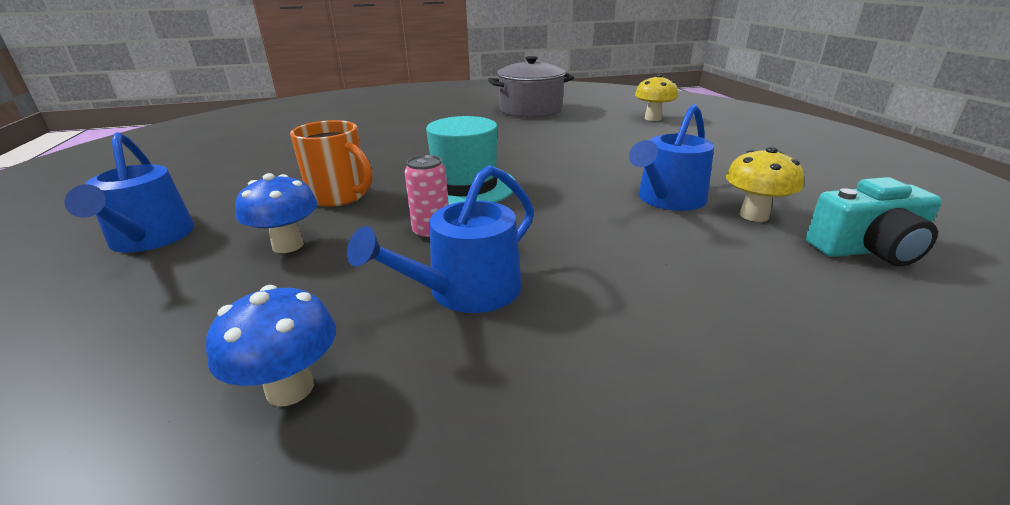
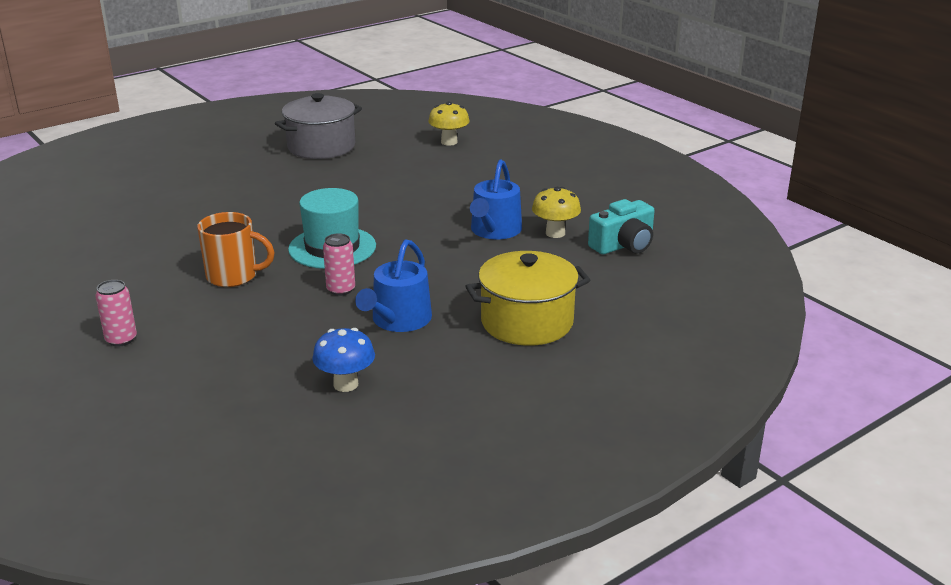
camera: 25 degrees left, 0 degrees up
(149, 239) = (121, 339): blue watering can -> pink can
(288, 245) = (243, 320): blue mushroom -> none
(669, 346) = (527, 322): none -> yellow pot

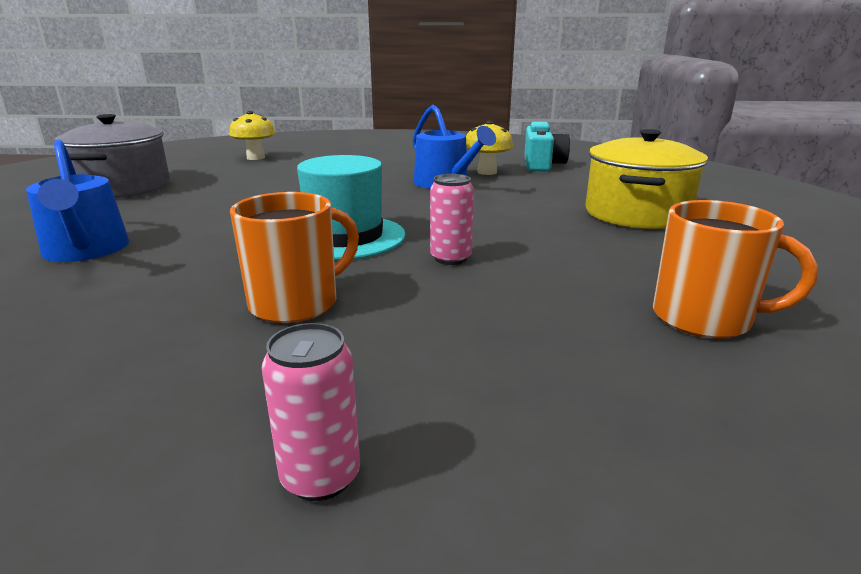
camera: 50 degrees left, 5 degrees down
(346, 384) = (704, 319): blue mushroom -> orange mug
(398, 320) = (567, 253): blue watering can -> blue watering can (86, 251)

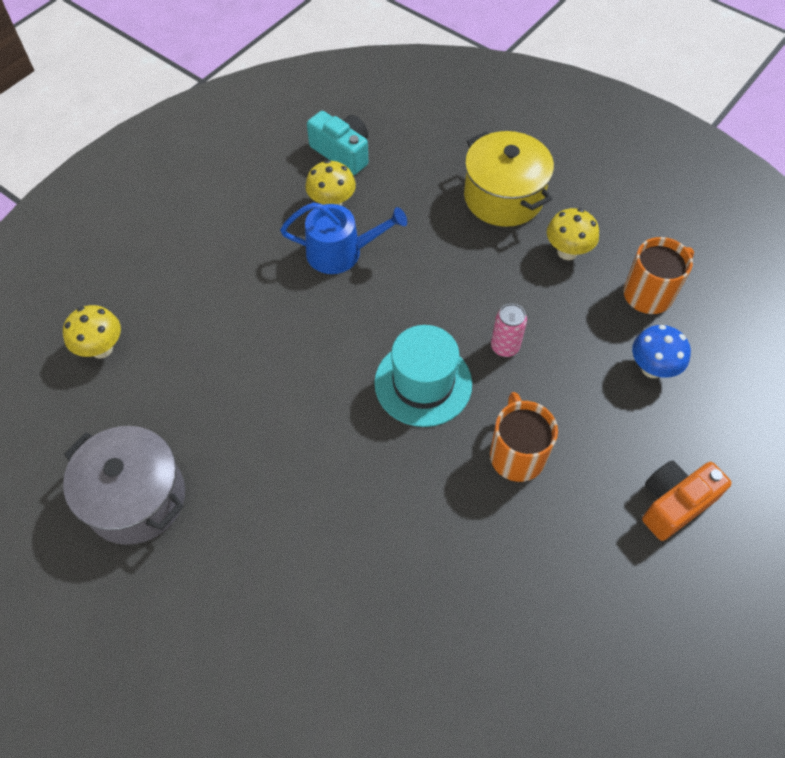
camera: 55 degrees left, 35 degrees up
(86, 251) = (330, 553): blue watering can -> none
(320, 476) = (674, 503): pink can -> orange camera
(582, 359) = (652, 368): none -> blue mushroom
(644, 254) = (567, 252): none -> yellow mushroom

